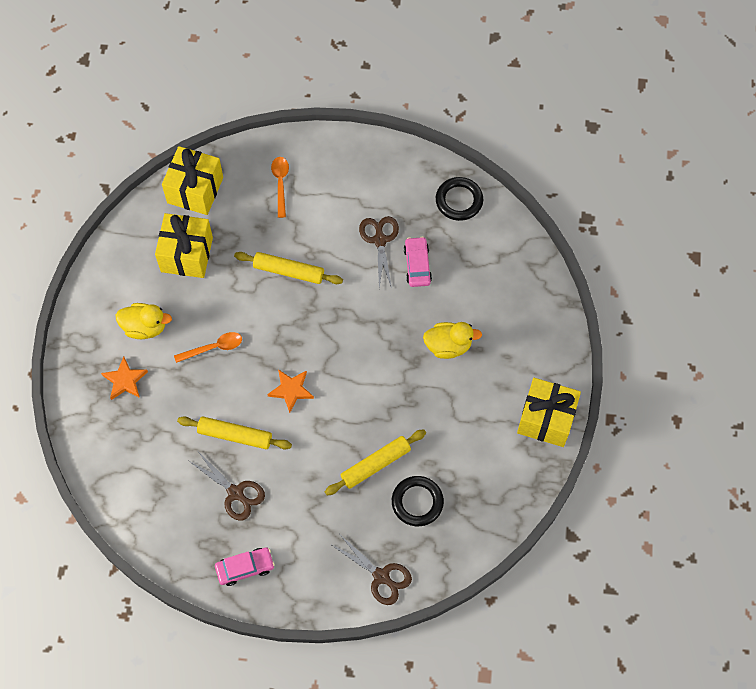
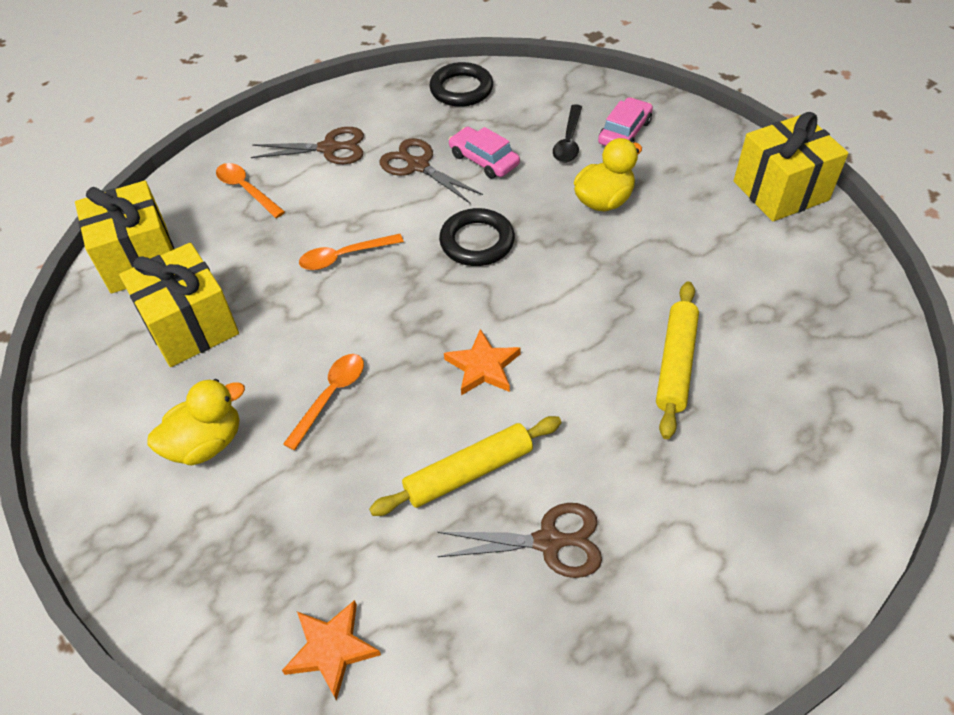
camera: 40 degrees left, 15 degrees down
(125, 380) = (237, 530): orange star -> orange star (331, 649)
(245, 568) = (675, 630): pink car -> pink car (624, 132)
(289, 271) = (344, 256): yellow rolling pin -> orange spoon
(381, 576) = (843, 478): brown scissors -> brown scissors (329, 148)
(417, 502) = (770, 363): black ring -> black ring (477, 242)
(475, 290) = (568, 141): none -> black spoon

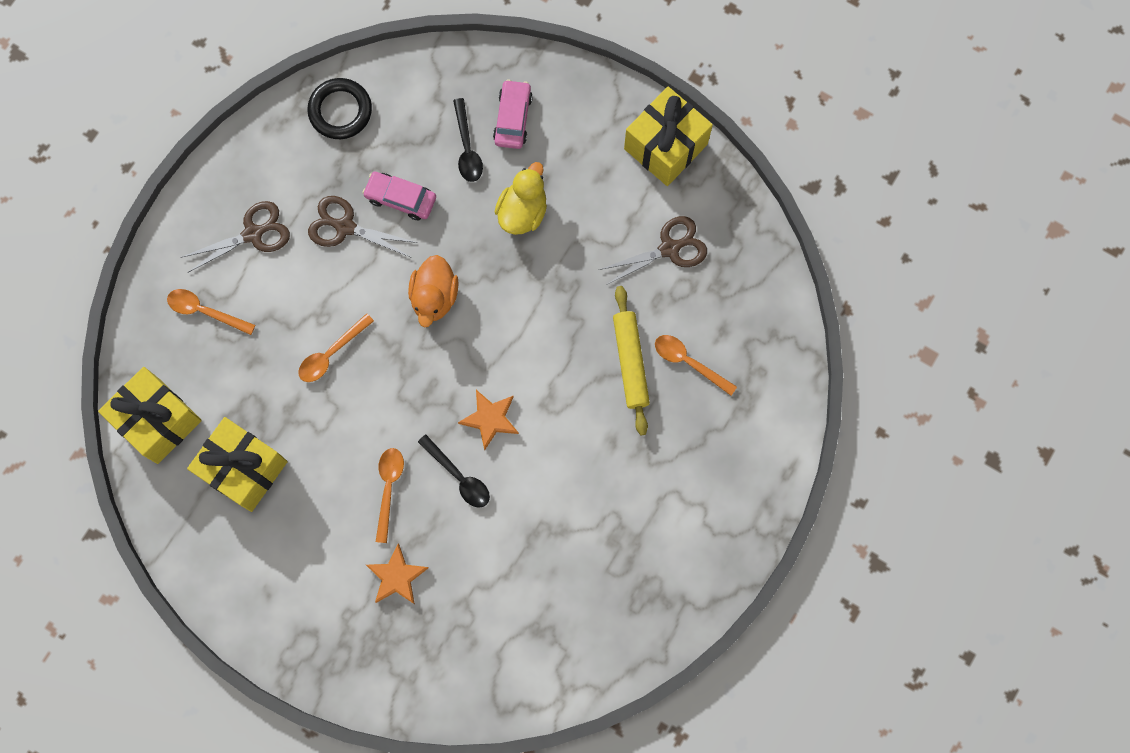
camera: 25 degrees left, 25 degrees up
(206, 443) = (318, 562): yellow duck -> none
(331, 649) = (483, 667): orange star -> orange star (397, 577)
(417, 412) = (459, 476): none -> black spoon
(469, 472) = (516, 511): yellow rolling pin -> none
(477, 242) = (434, 297): black ring -> orange duck
(548, 542) = (589, 541): brown scissors -> brown scissors (669, 248)
(750, 386) = (689, 362): none -> orange spoon

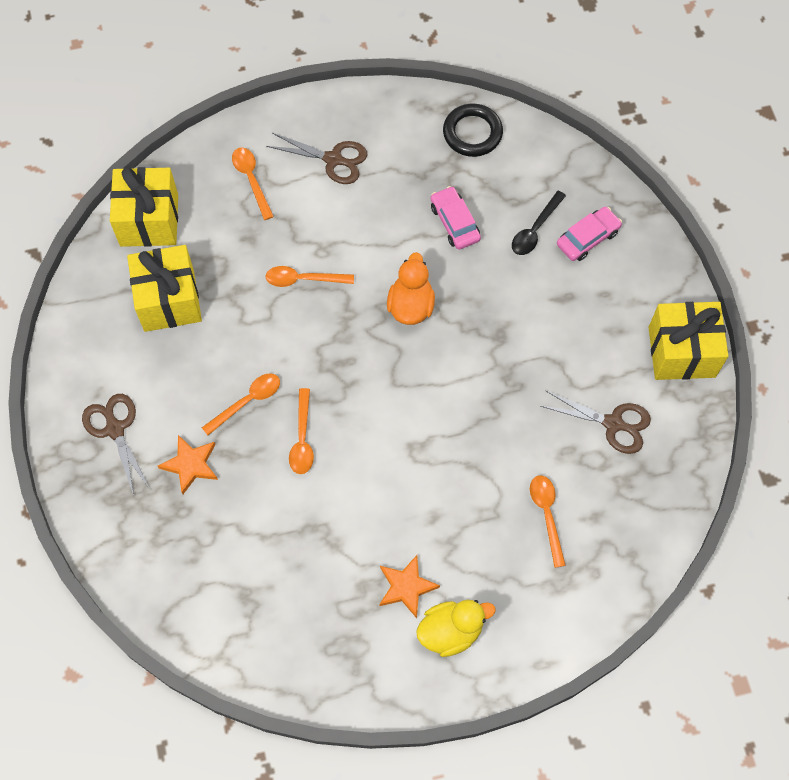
camera: 45 degrees right, 10 degrees down
(345, 227) = (398, 208): brown scissors -> brown scissors (115, 429)
(434, 297) = (411, 305): orange duck -> orange duck turned 135 degrees clockwise
(459, 476) = (302, 439): black spoon -> orange spoon
(490, 419) = (364, 421): orange star -> orange star (406, 587)
(522, 211) = (531, 304): yellow duck -> yellow duck (451, 631)
(630, 362) = (504, 475): yellow rolling pin -> none

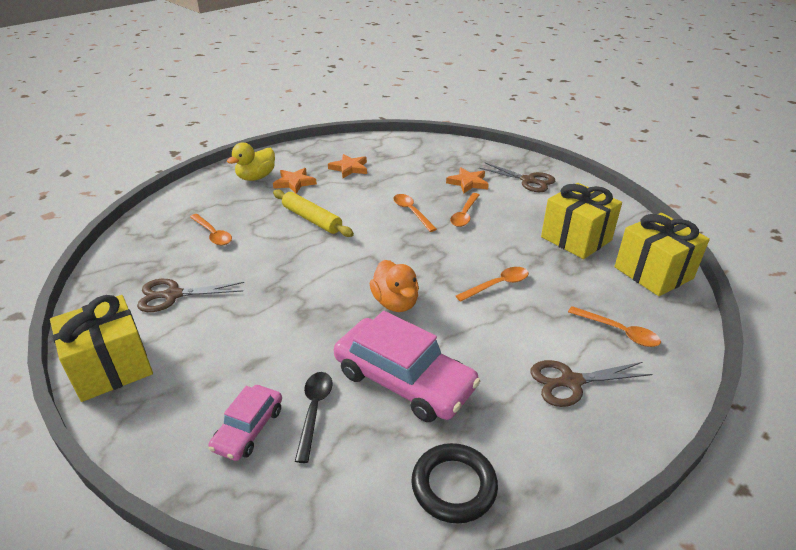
camera: 150 degrees right, 30 degrees down
(315, 587) = (349, 168): none -> orange star
(423, 486) = (312, 219): none -> yellow rolling pin
(455, 222) = (404, 380): pink car -> pink car, size x1.84

